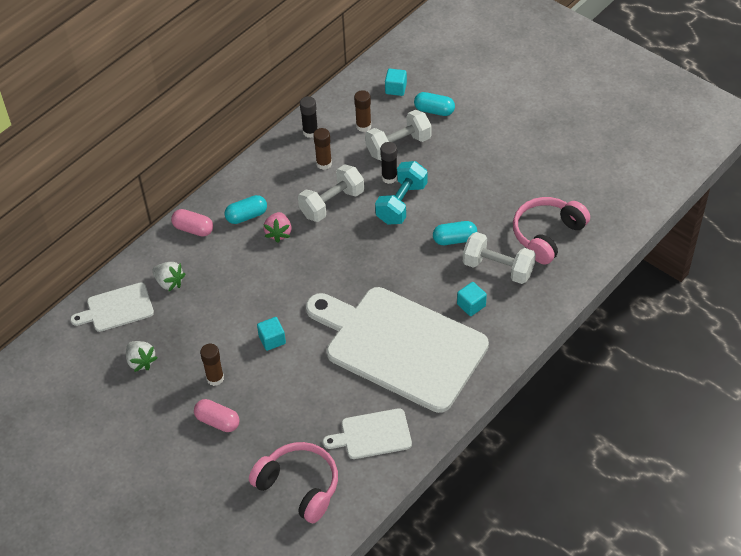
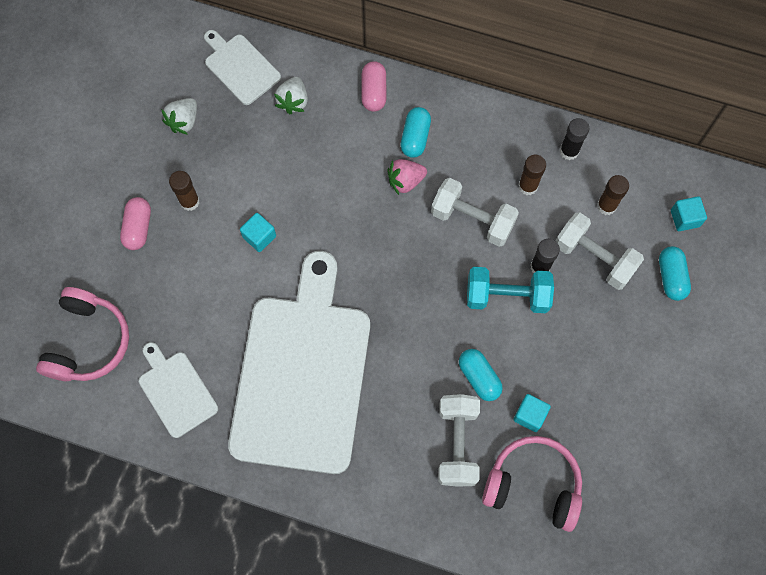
camera: 65 degrees right, 20 degrees up
(246, 216) = (415, 137): turquoise capsule -> turquoise capsule turned 60 degrees clockwise
(471, 305) = (390, 432): turquoise cube -> turquoise cube (529, 415)

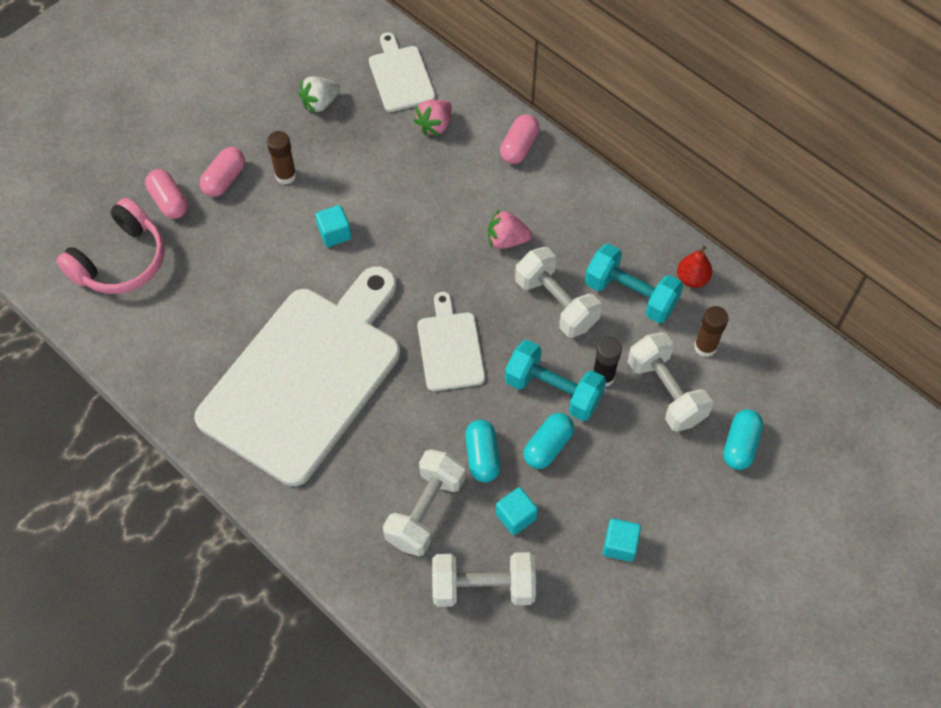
camera: 25 degrees right, 10 degrees down
(100, 269) = (169, 201): none -> pink capsule
(176, 391) = (177, 340): white cutting board -> white cutting board (450, 347)
(293, 101) = (435, 125): white strawberry -> pink strawberry
(415, 137) = (538, 204): turquoise capsule -> turquoise capsule (548, 446)
(528, 186) = (631, 294): brown glue stick -> turquoise dumbbell
(533, 485) = (483, 587): pink headphones -> white dumbbell
(569, 151) = (692, 279): black glue stick -> red pear
(685, 218) = (785, 393): turquoise cube -> turquoise cube (620, 545)

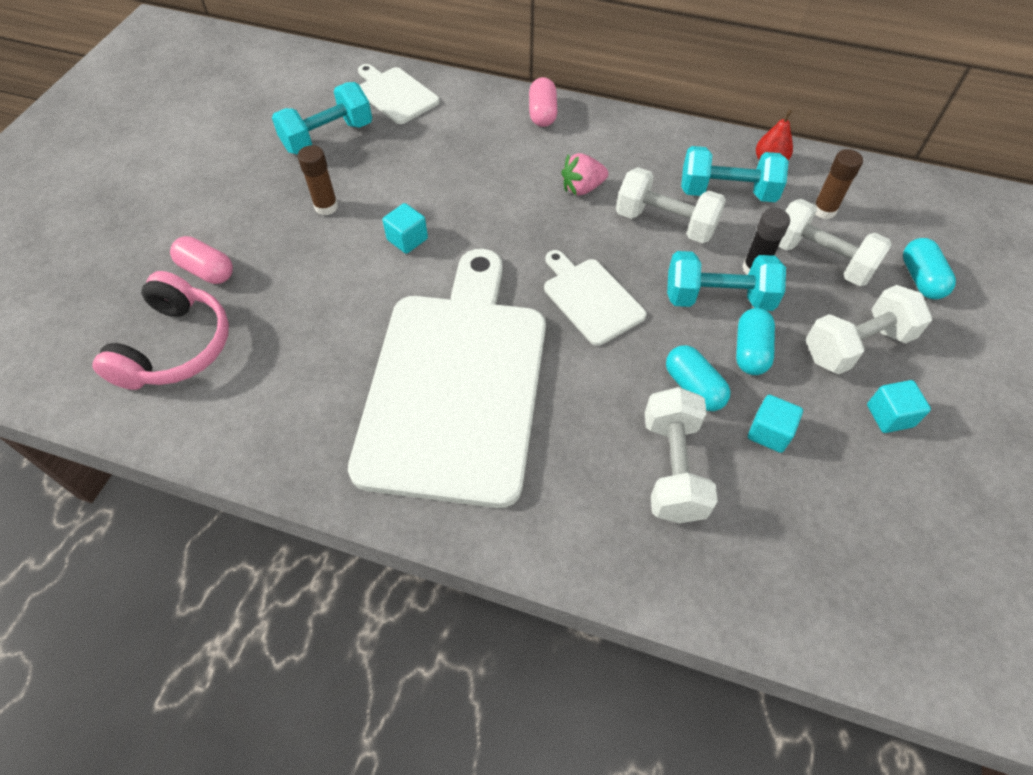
camera: 25 degrees left, 5 degrees down
(224, 179) = (261, 231): pink capsule -> none
(320, 103) = (328, 137): white strawberry -> turquoise dumbbell
(435, 125) = (452, 121): pink strawberry -> none
(483, 587) = (789, 523): white dumbbell -> white dumbbell (856, 345)

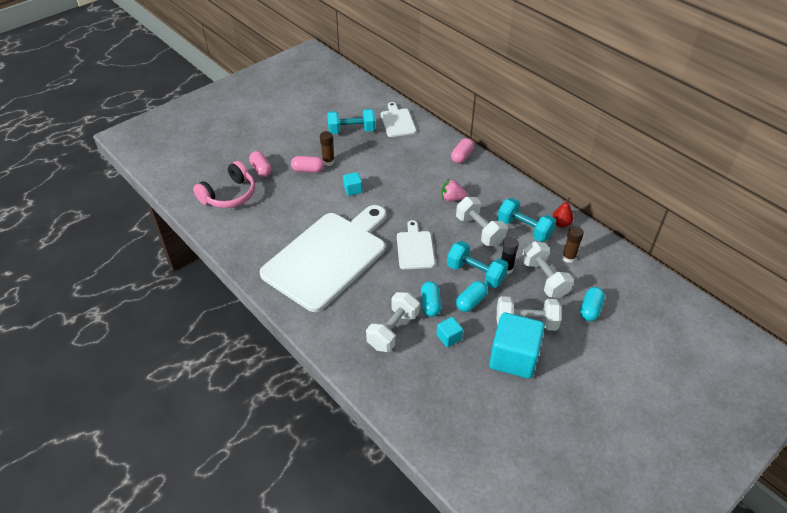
camera: 30 degrees right, 10 degrees down
(299, 236) = (308, 170): none -> pink capsule
(889, 416) = (513, 357): turquoise cube -> turquoise cube, size x2.19

